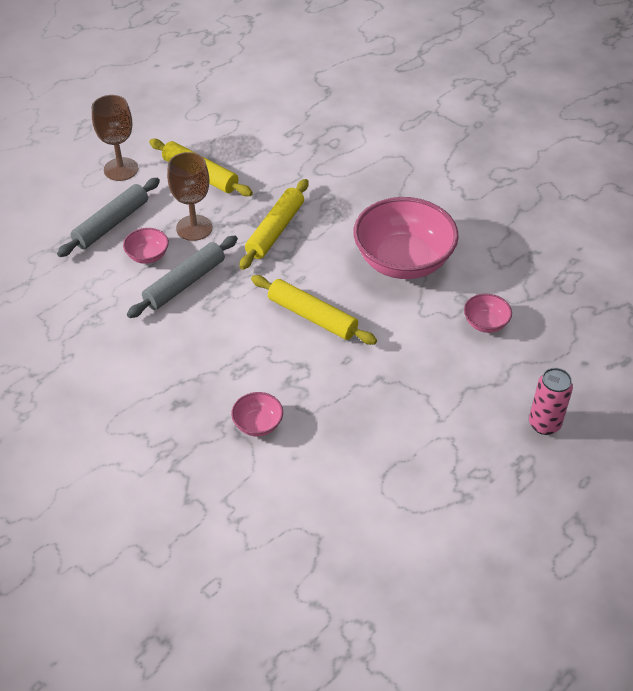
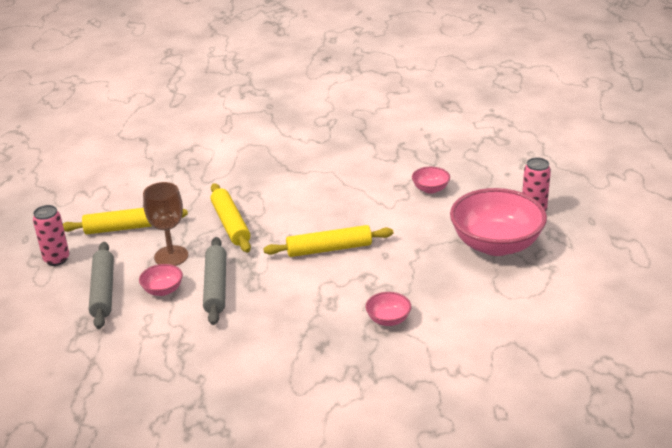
camera: 45 degrees left, 15 degrees down
(121, 169) = (56, 259): brown goblet -> pink can
(403, 261) = (337, 190): pink bowl -> pink bowl (496, 244)

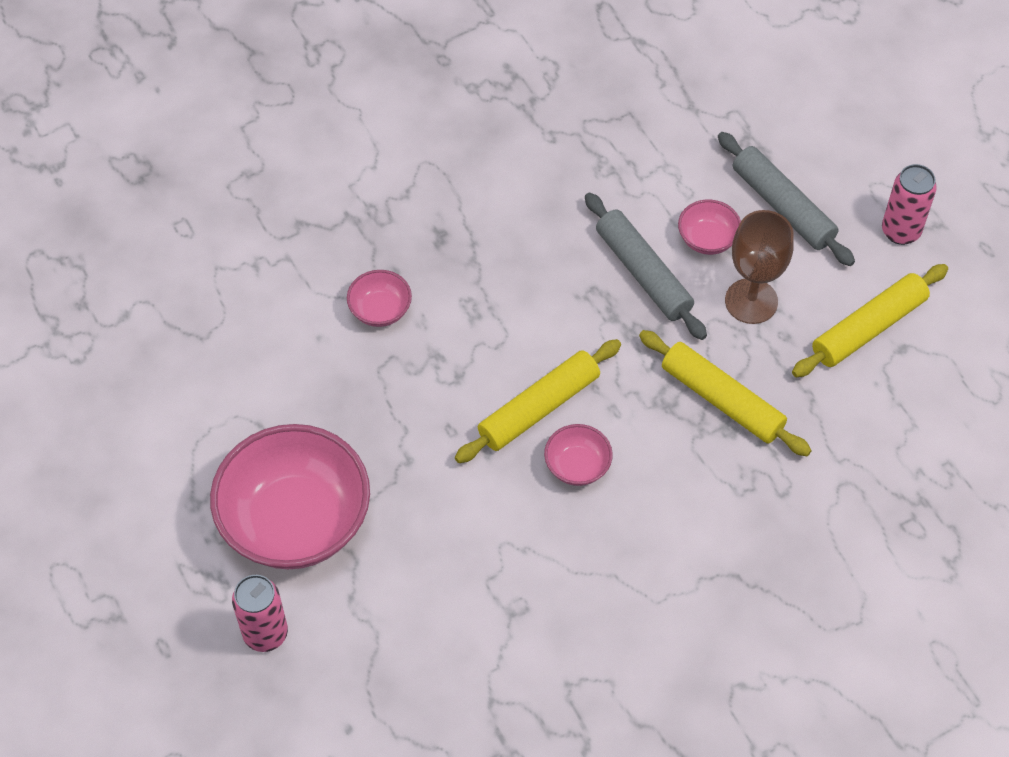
camera: 150 degrees right, 25 degrees up
(430, 189) = (461, 622): pink bowl -> pink bowl (577, 466)

